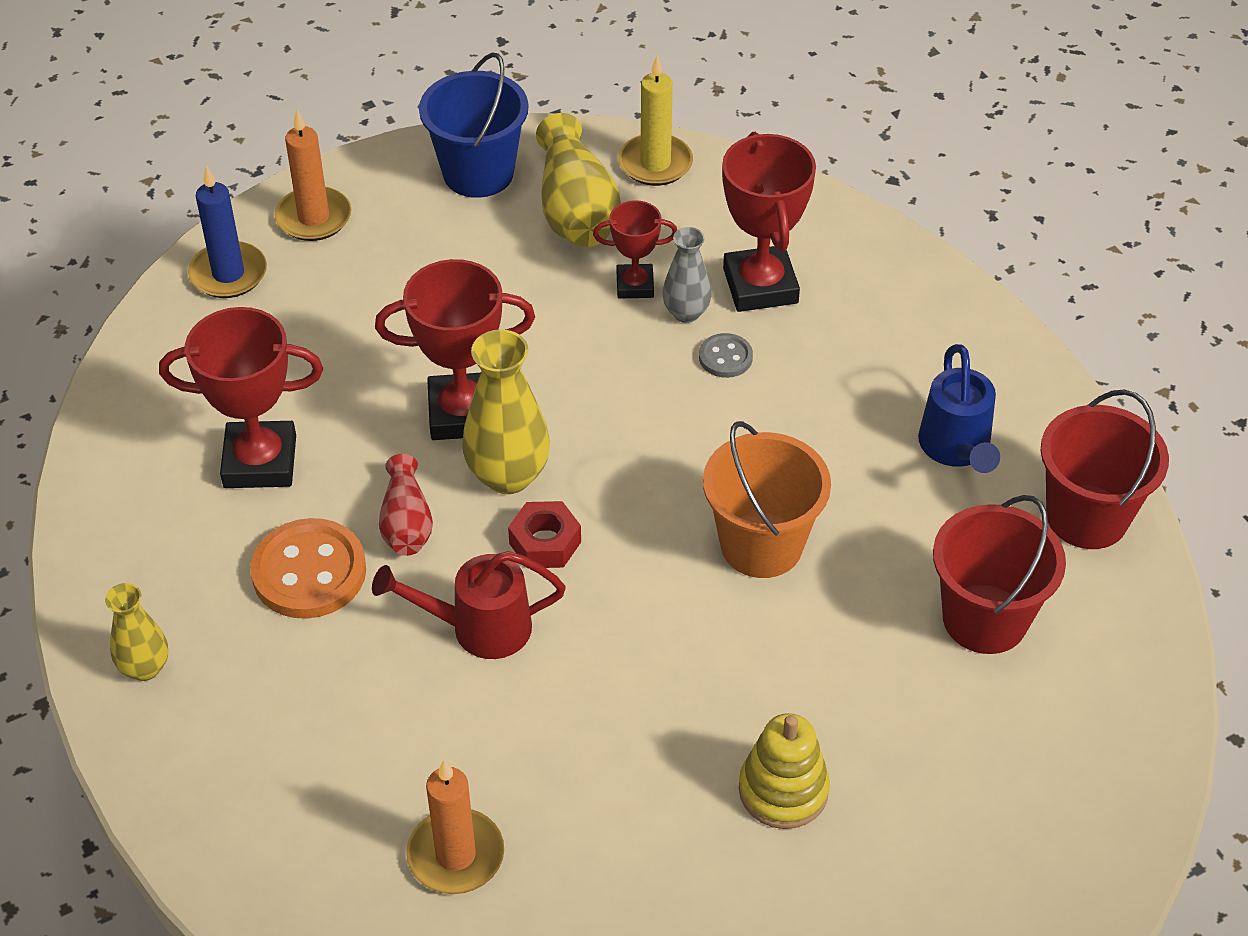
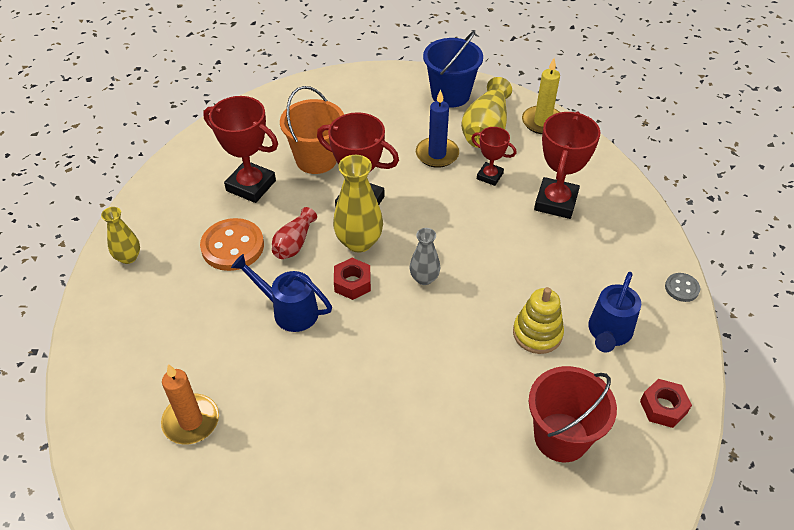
camera: 30 degrees right, 0 degrees up
(228, 274) = (302, 97): blue candle -> blue candle (437, 154)
(313, 218) = (359, 87): orange candle -> none
(479, 628) = (289, 311): red watering can -> blue watering can
(686, 313) = (506, 200): grey vase -> grey vase (424, 278)
(725, 357) = (511, 230): grey button -> grey button (682, 288)
(761, 545) = (462, 335): orange bucket -> orange bucket (316, 159)
(783, 790) = (379, 476): yellow stacking toy -> yellow stacking toy (537, 333)
(1087, 517) = (663, 407): red bucket -> red nut

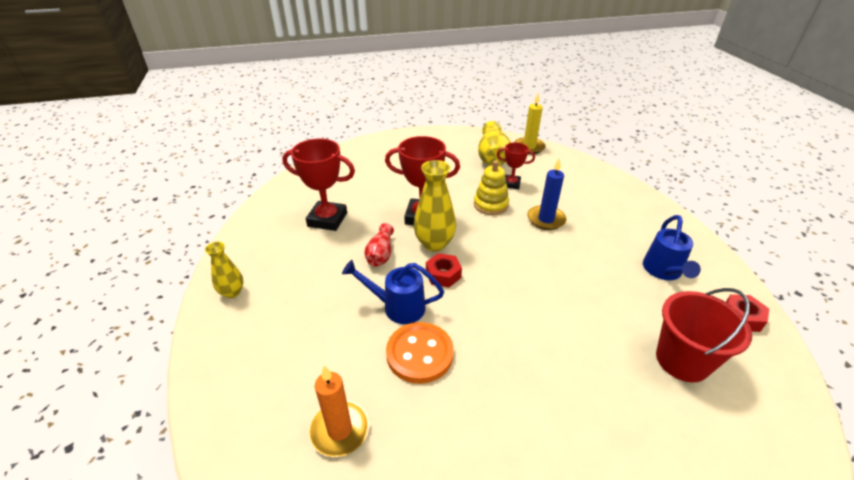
camera: 15 degrees left, 10 degrees down
(232, 246) = (327, 266): orange button -> orange button (419, 354)
(316, 159) = (374, 193): orange bucket -> none
(424, 278) = (500, 260): grey vase -> none
(437, 154) = (465, 176): blue candle -> blue candle (546, 219)
(450, 95) = (456, 141): blue bucket -> none
(537, 333) = (611, 283): yellow stacking toy -> yellow stacking toy (490, 205)
(556, 202) = (568, 192): red trophy -> none
(682, 288) = (692, 231): grey button -> none

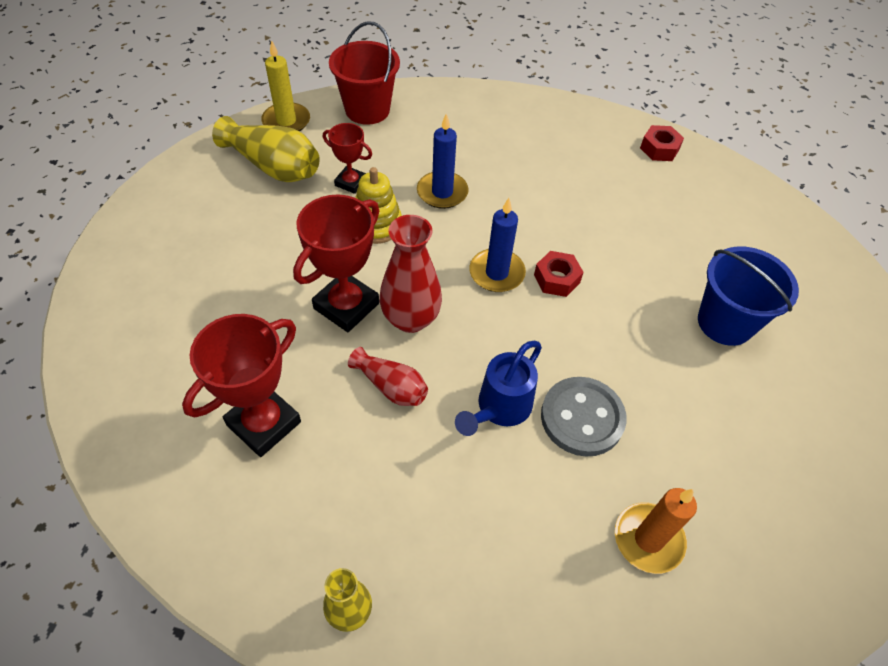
camera: 65 degrees left, 15 degrees up
(419, 354) = (582, 418): orange button -> grey button
(434, 243) = (410, 319): yellow vase -> red vase
(443, 275) = (472, 337): red nut -> red nut (556, 279)
(505, 267) = (496, 273): none -> blue candle
(511, 184) = (350, 182): red trophy -> red trophy turned 75 degrees clockwise
(592, 428) = (725, 322): none -> blue bucket
(663, 271) = (579, 157): blue watering can -> none
(682, 360) = (685, 218): red bucket -> red bucket (367, 110)

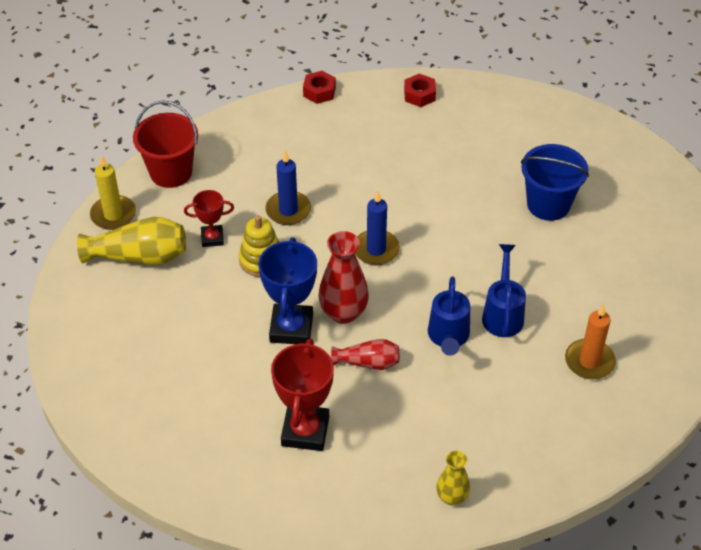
camera: 30 degrees left, 5 degrees down
(346, 306) = (291, 328): red trophy -> blue trophy
(556, 279) = (420, 232): red nut -> red nut (319, 92)
(582, 418) = (503, 314): grey button -> blue watering can

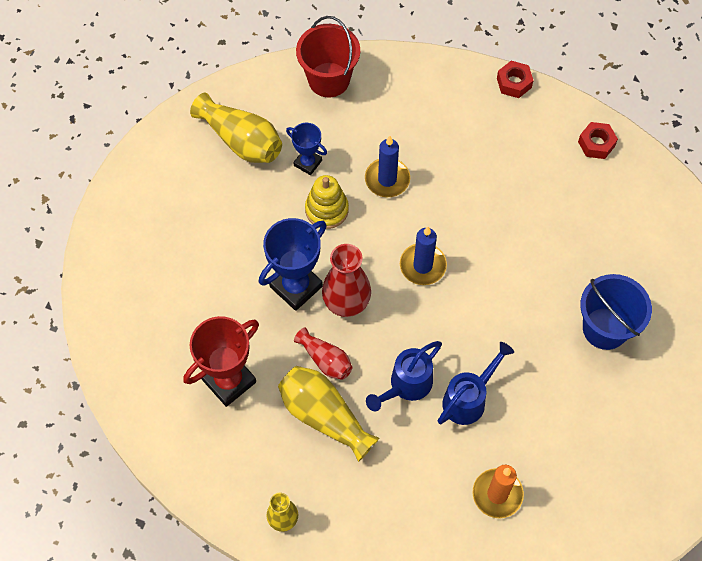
camera: 40 degrees right, 15 degrees up
(113, 215) = (254, 89): yellow candle -> none
(212, 238) = (307, 163): red trophy -> blue trophy
(408, 402) = (324, 416): none -> yellow vase

